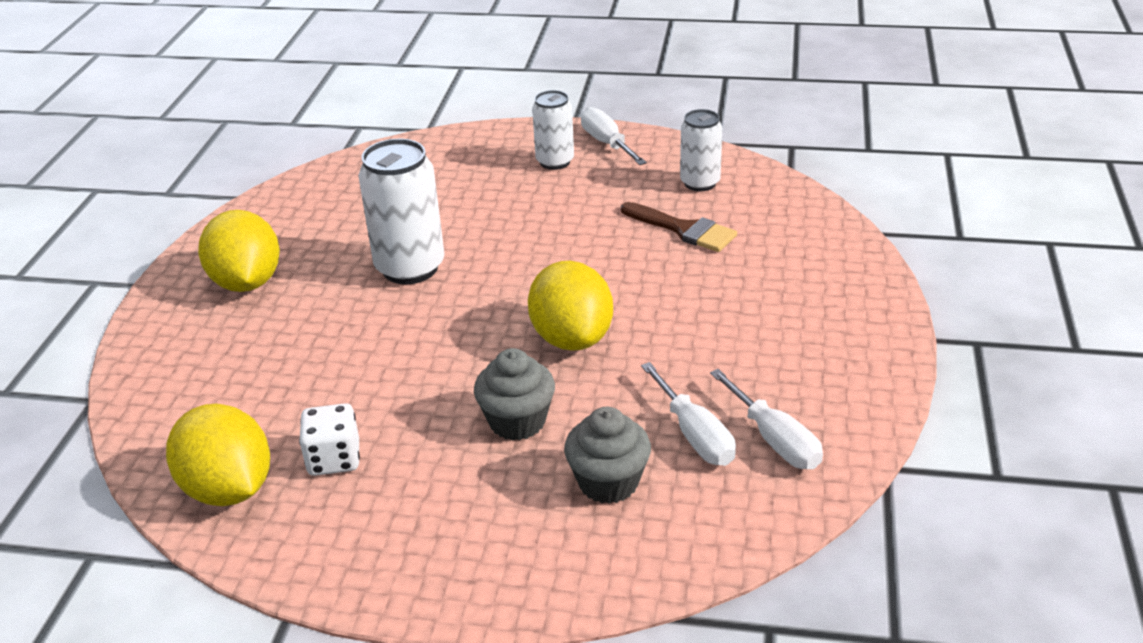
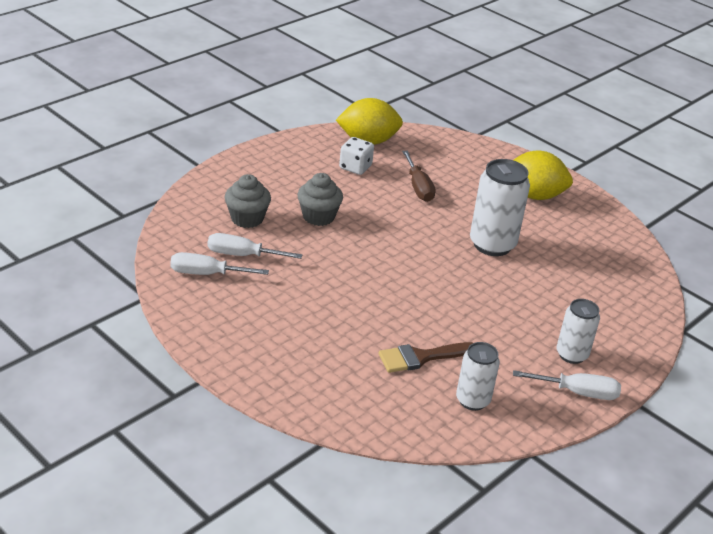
camera: 120 degrees right, 0 degrees up
(330, 376) = (418, 187): none -> brown screwdriver
(572, 338) = (361, 261): yellow lemon -> none

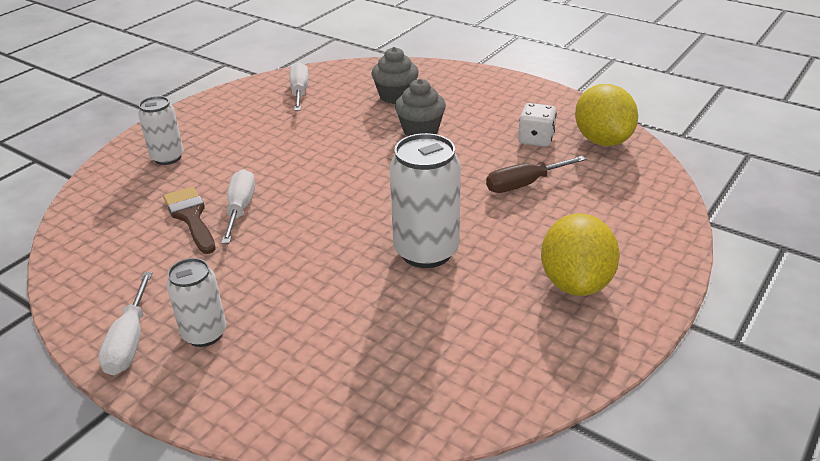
camera: 85 degrees right, 0 degrees up
(242, 255) = (334, 103): white screwdriver -> white screwdriver (240, 209)
(472, 400) = (120, 257): white can -> white can (168, 158)

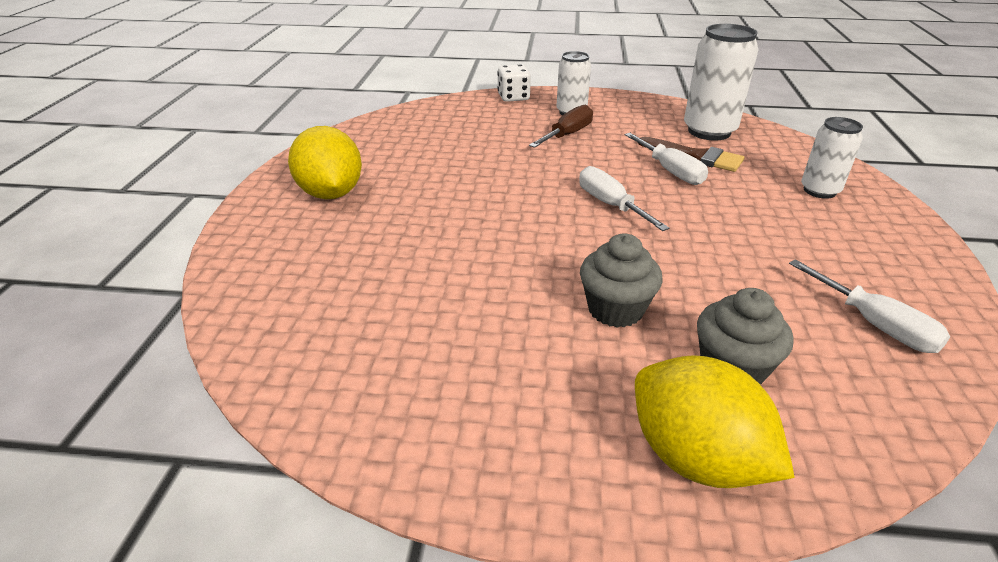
camera: 150 degrees right, 0 degrees up
(129, 341) = (607, 101): white screwdriver -> white screwdriver (610, 205)
(426, 251) = (474, 183): white can -> white can (709, 131)
(524, 184) = (420, 269): brown screwdriver -> brown screwdriver (567, 135)
(536, 139) = (440, 347): white dice -> white dice (513, 97)
(602, 140) = (333, 380): yellow lemon -> yellow lemon (695, 458)

